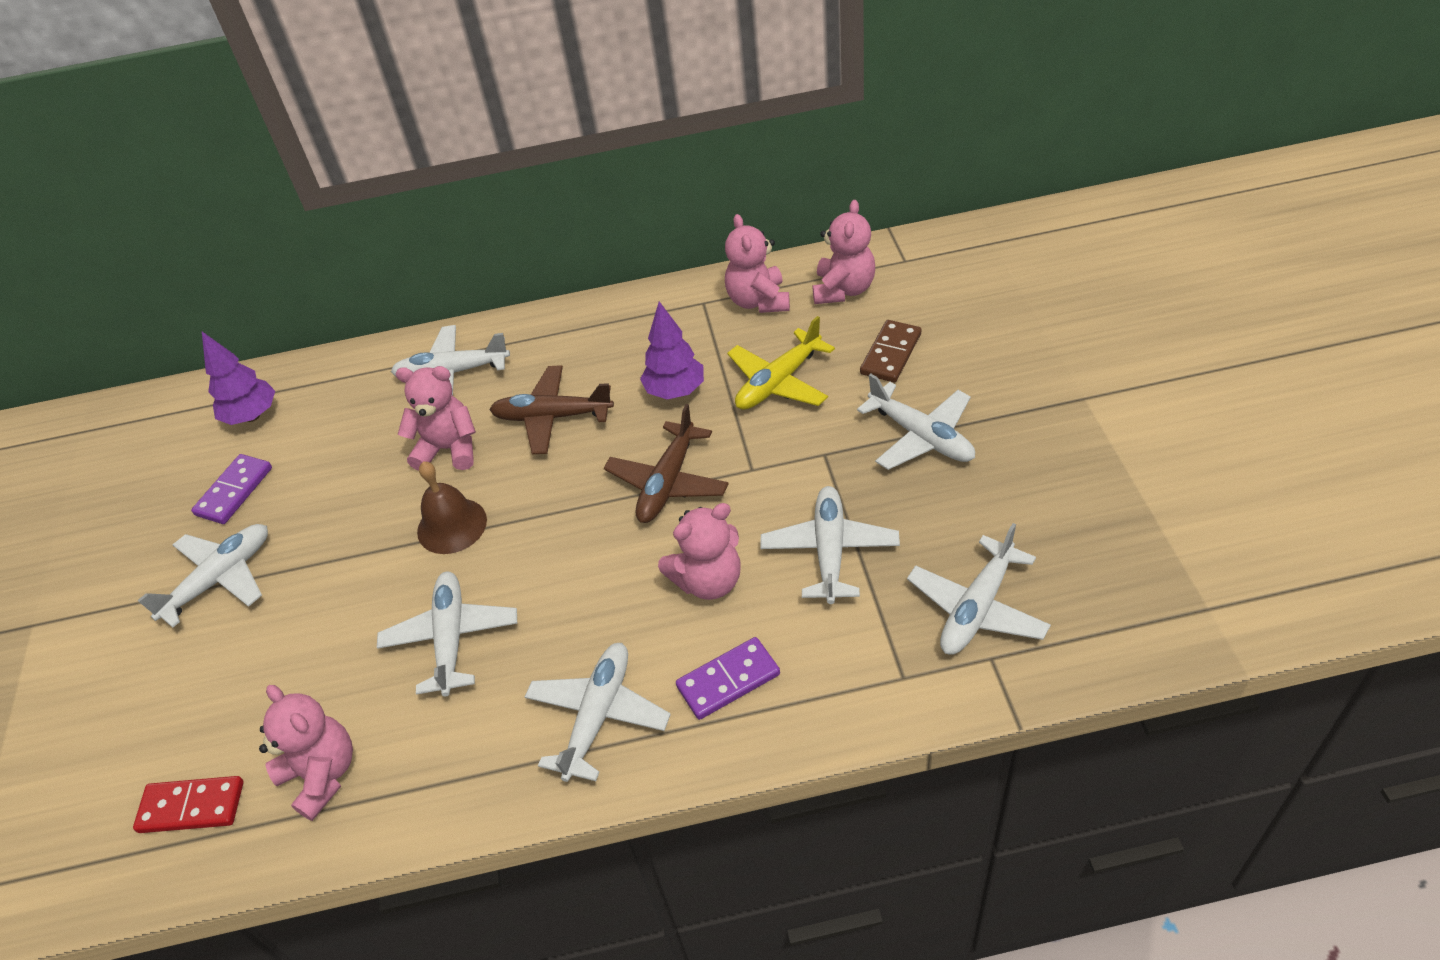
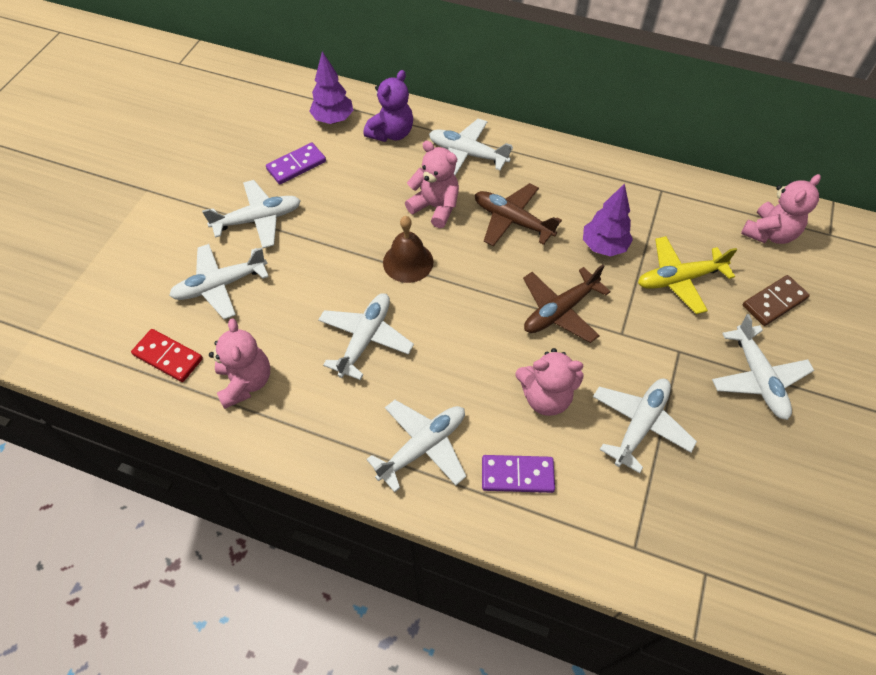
camera: 25 degrees right, 10 degrees up
(340, 395) = (391, 133): none -> purple teddy bear
(758, 301) = (701, 209): pink teddy bear -> none
(977, 608) = (718, 531): white plane -> white plane (220, 285)

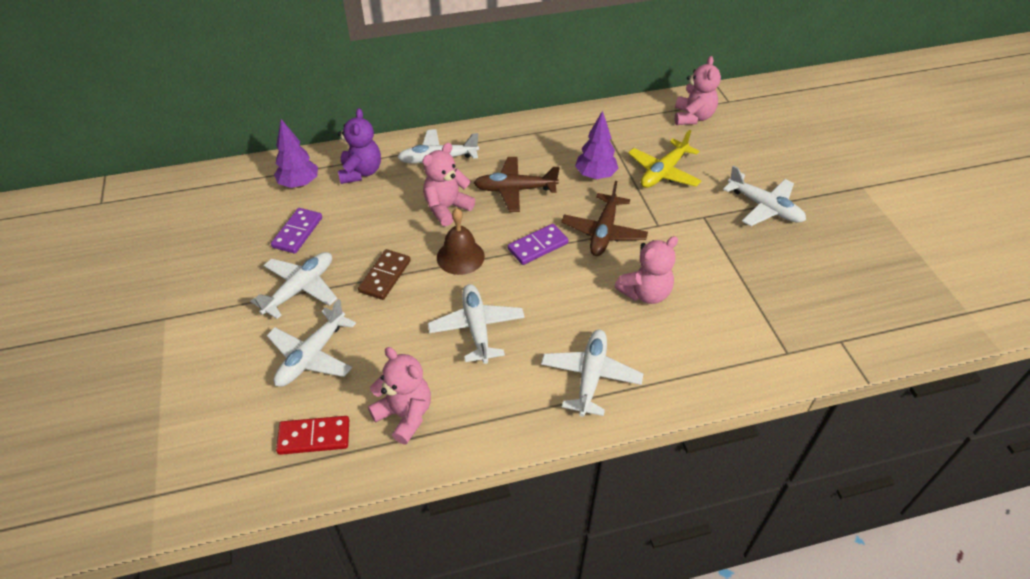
camera: 35 degrees left, 10 degrees down
(435, 207) = (447, 208): pink teddy bear -> pink teddy bear turned 45 degrees counterclockwise
(517, 475) = (673, 354): purple domino -> purple domino (538, 246)
(640, 424) = (721, 275): white plane -> none
(774, 302) = (733, 157): brown domino -> brown domino (385, 276)

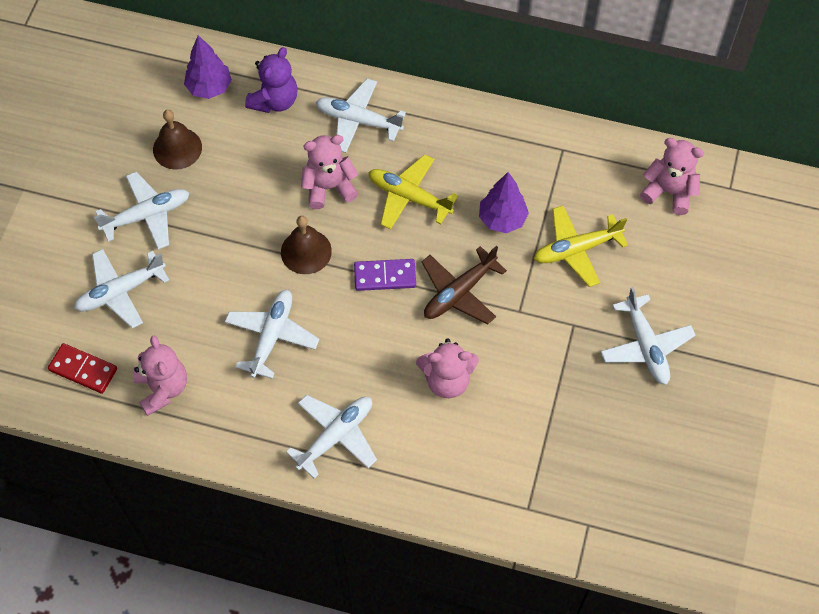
camera: 30 degrees right, 15 degrees up
(297, 232) = (177, 148): purple domino -> brown bell
(385, 276) = (226, 239): brown domino -> none
(515, 190) = (409, 197): brown plane -> yellow plane
(693, 117) = (669, 191): pink teddy bear -> pink teddy bear turned 105 degrees counterclockwise

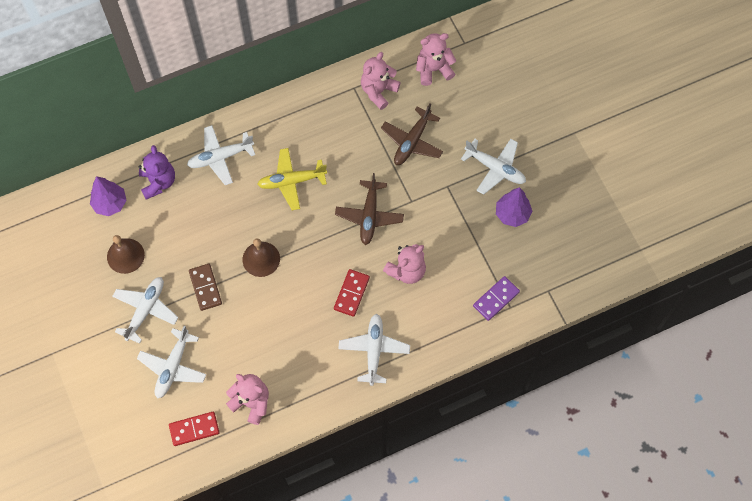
camera: 40 degrees left, 5 degrees up
(224, 238) = (205, 288): none -> brown domino
(272, 336) = (286, 323): white plane -> none
(329, 187) = (239, 211): pink teddy bear -> pink teddy bear (378, 91)
(366, 358) = (351, 293): none -> red domino
(385, 276) = (319, 238): purple domino -> purple domino (496, 299)
(502, 219) = (356, 155): purple tree -> purple tree (512, 214)
(576, 249) = (412, 141): yellow plane -> brown plane

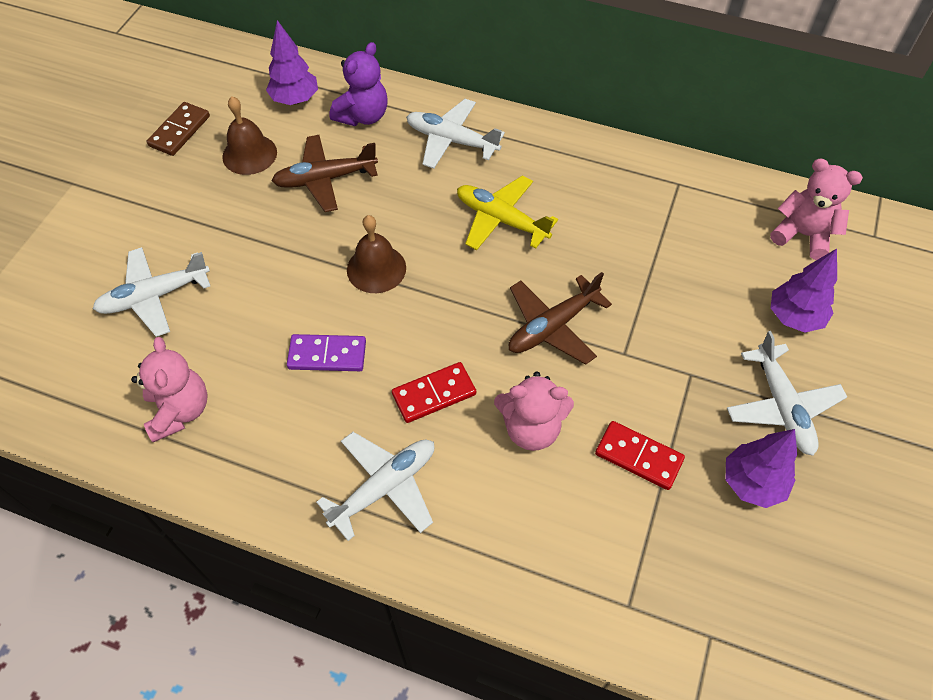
camera: 45 degrees right, 10 degrees down
(145, 310) = (202, 218): white plane -> none
(194, 429) = (89, 381): red domino -> red domino (638, 457)
(205, 288) = (285, 247): brown domino -> brown domino (179, 131)
(378, 91) = (706, 207): pink teddy bear -> none
(412, 141) = (694, 289): brown plane -> brown plane (325, 179)
(465, 119) = (794, 317): none -> purple tree
(496, 299) = (618, 574): purple domino -> purple domino (327, 355)

